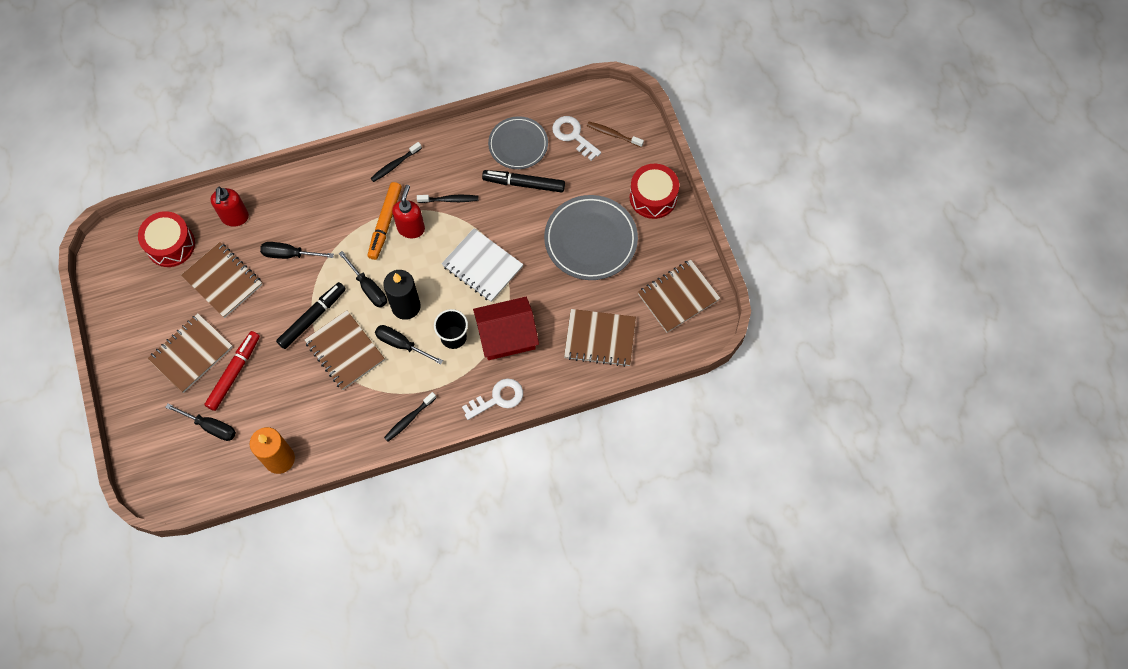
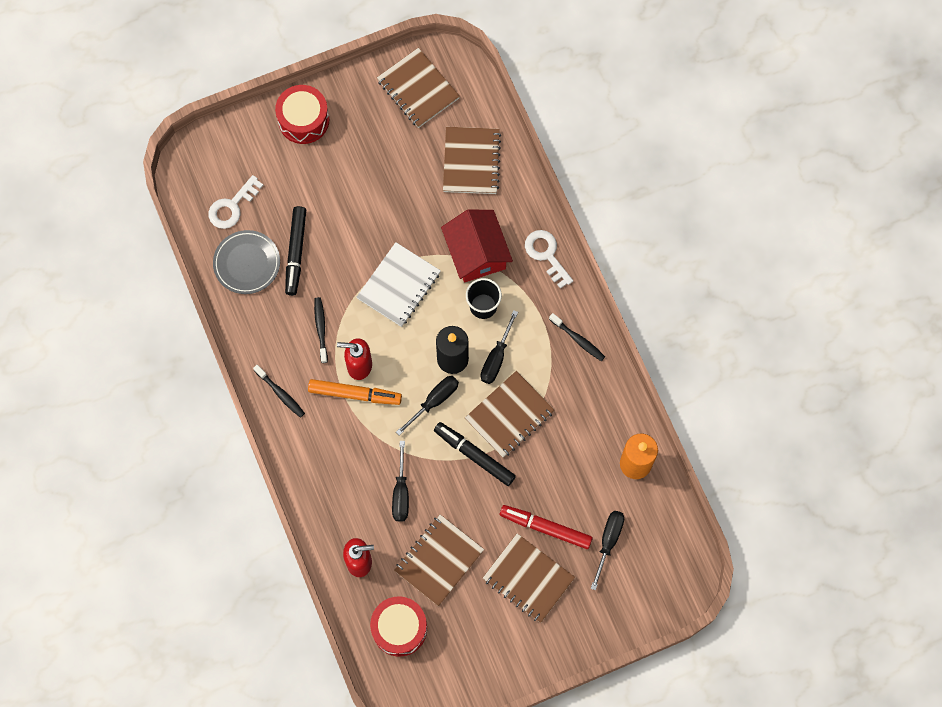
camera: 95 degrees left, 5 degrees up
(590, 240) = (359, 179): grey plate -> none
(613, 134) = (228, 165): brown toothbrush -> none

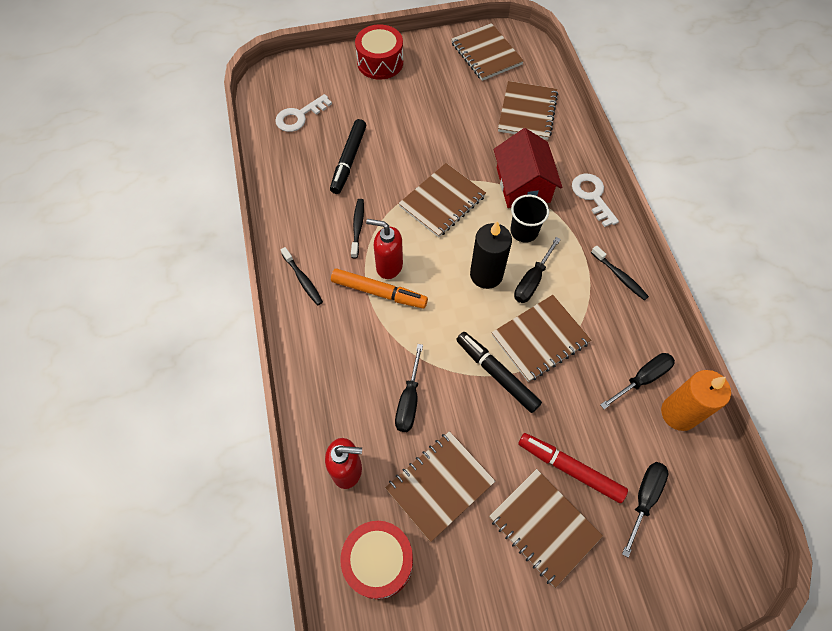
camera: 10 degrees right, 10 degrees down
(247, 263) = (300, 162): grey plate -> none
(399, 286) = (442, 201): white notebook -> brown notebook
(434, 401) = (461, 312): black screwdriver -> black screwdriver (642, 378)

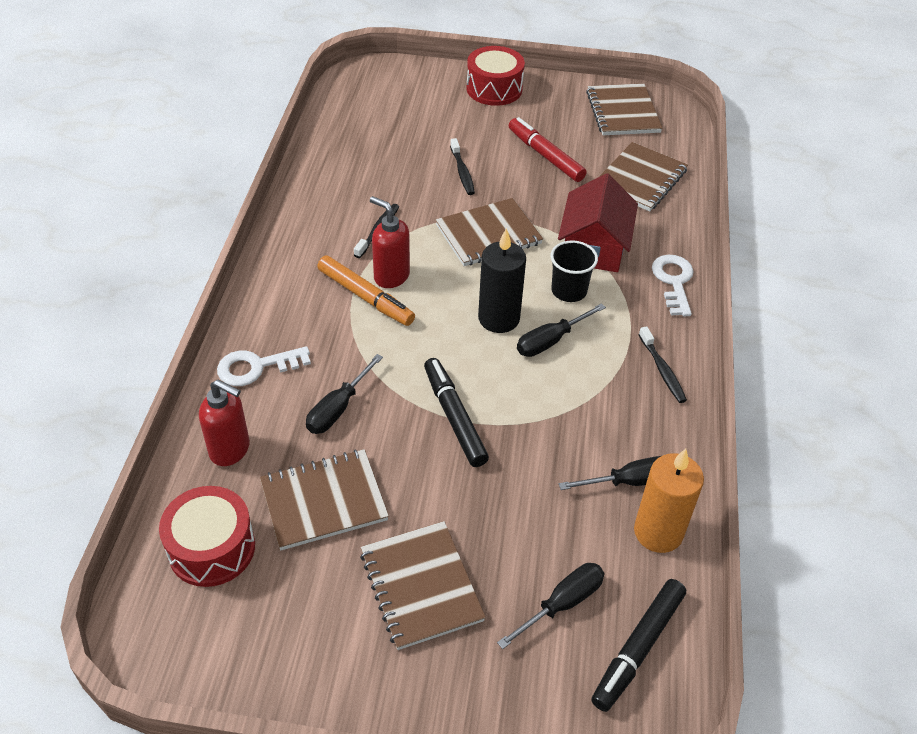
camera: 20 degrees right, 15 degrees down
(299, 116) = (375, 114): white key -> white key (256, 367)
(303, 280) = (289, 260): black toothbrush -> black toothbrush (462, 172)
(349, 160) = (405, 167): black marker -> black marker (638, 648)
(540, 339) = (526, 400): brown notebook -> none
(570, 469) = (487, 540): red marker -> red marker (545, 156)

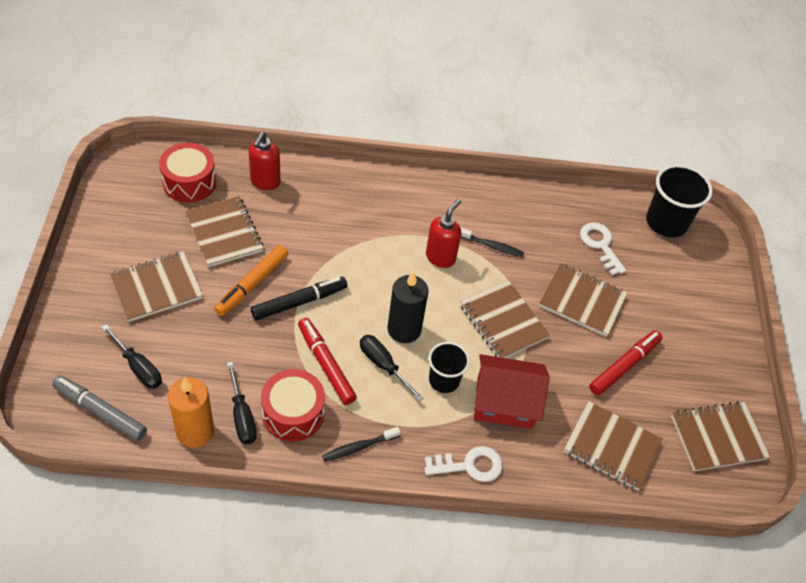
camera: 80 degrees right, 5 degrees up
(256, 367) = (338, 187): white key -> white key (600, 245)
(337, 409) = (303, 234): black screwdriver -> none
(359, 96) = (666, 222): none -> black cup
(365, 297) = (415, 243): orange marker -> orange marker (252, 284)
(462, 172) = (582, 301): black toothbrush -> brown notebook
(494, 89) = (716, 324): red drum -> red drum (293, 413)
(551, 394) = (326, 364): none -> red marker
(638, 648) = (100, 412): black marker -> grey marker

